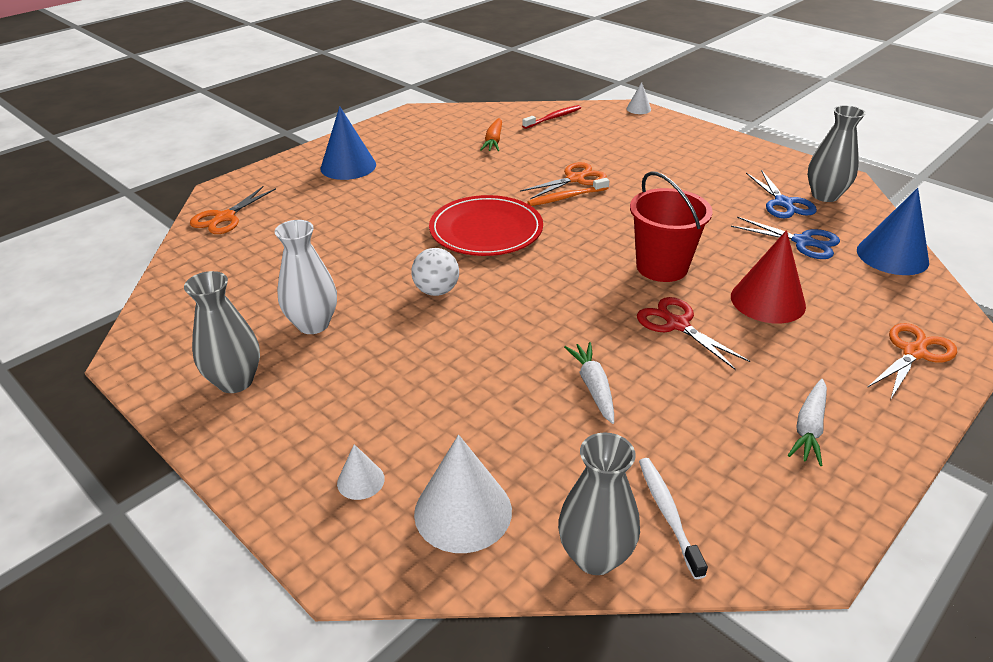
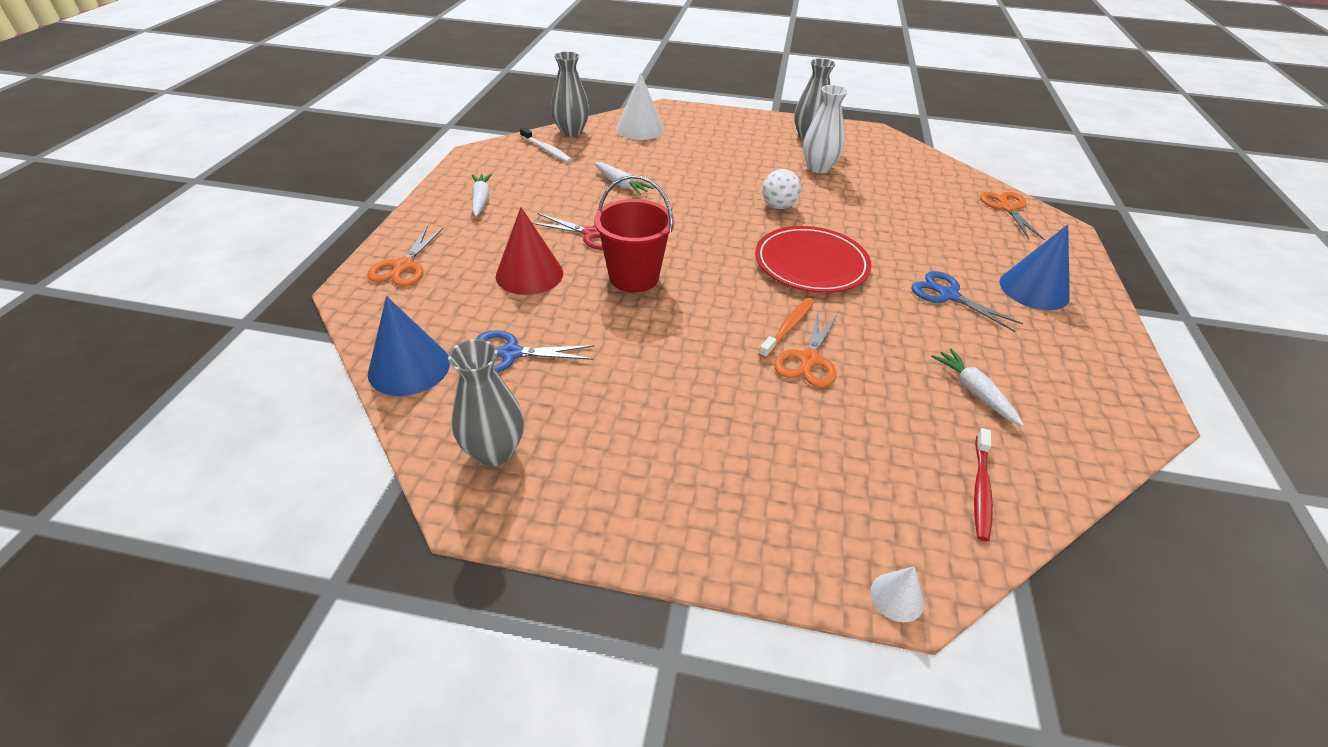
camera: 145 degrees right, 5 degrees up
(360, 481) = (695, 125): white cone -> none
(493, 141) = (974, 392): orange carrot -> white carrot
(783, 203) = (547, 412): blue scissors -> blue scissors (948, 295)

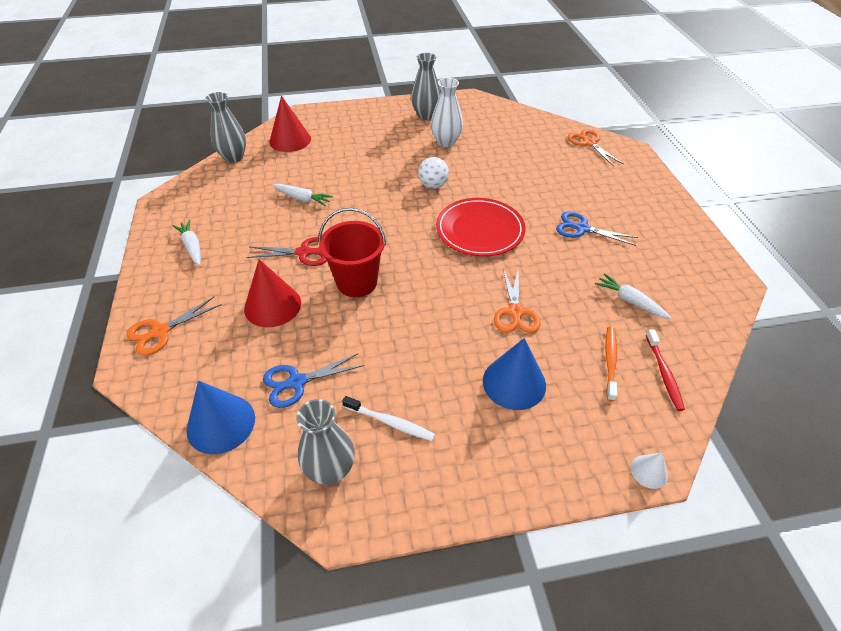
camera: 20 degrees left, 5 degrees up
(404, 266) = (161, 331): orange scissors -> orange scissors turned 60 degrees clockwise
(546, 150) = (222, 181): white toothbrush -> white toothbrush (390, 422)
(640, 129) = (290, 140): white cone -> red cone
(788, 327) = (489, 290): orange toothbrush -> orange toothbrush (610, 362)
(1034, 289) = (632, 207): blue cone -> blue cone (514, 382)

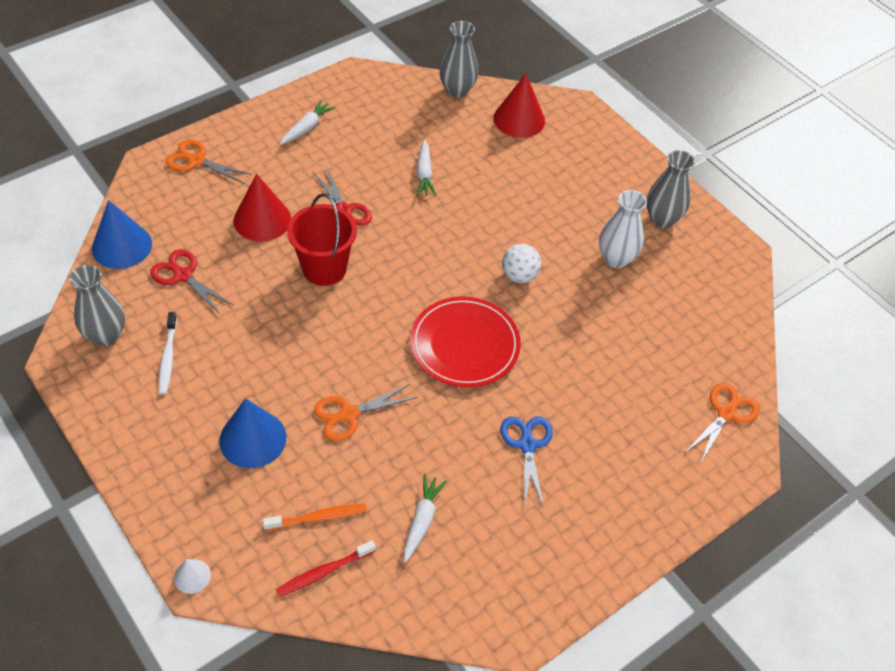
camera: 60 degrees right, 5 degrees up
(297, 382) = (183, 276): blue scissors -> red scissors

